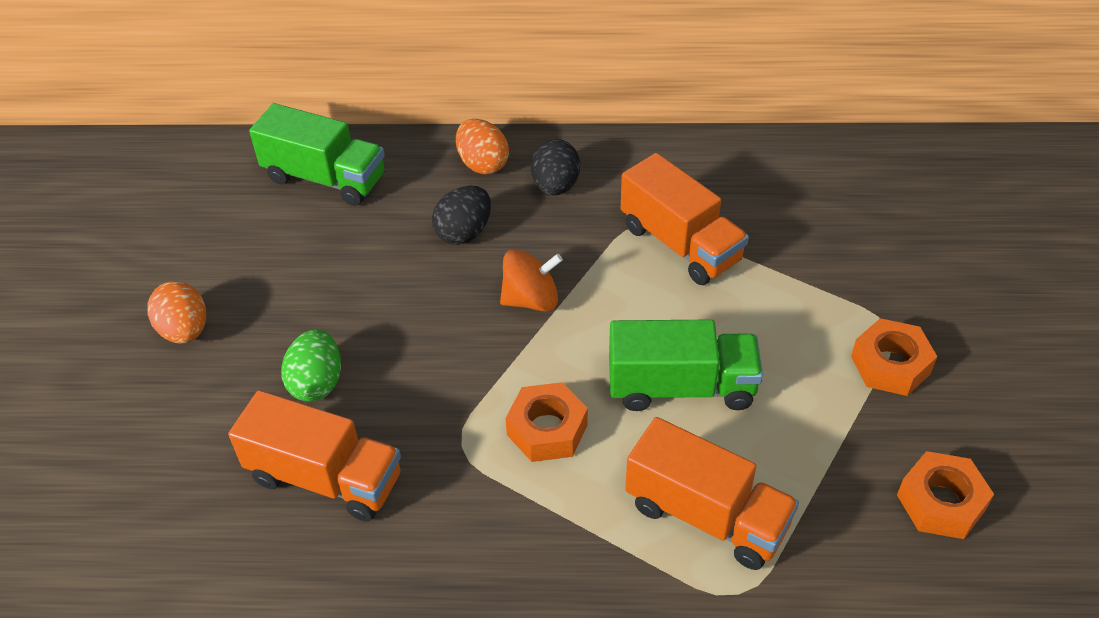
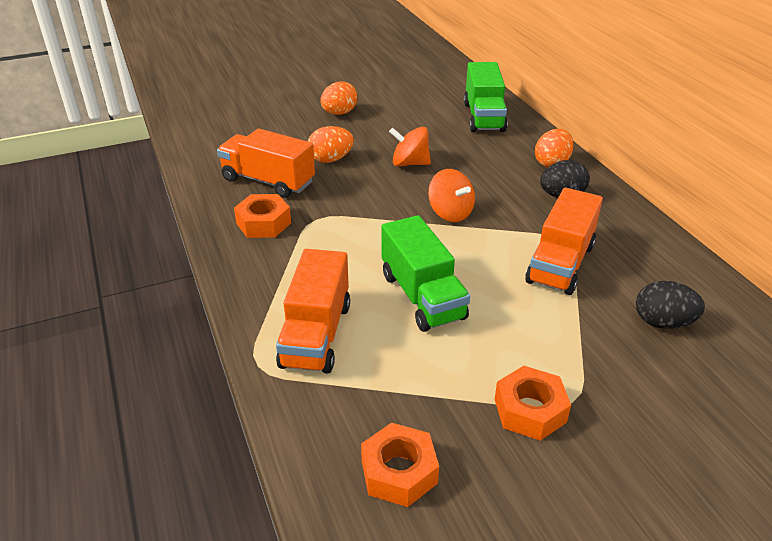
camera: 65 degrees right, 10 degrees down
(317, 383) = (330, 159): green egg -> orange egg
(325, 478) = (268, 181): orange truck -> orange truck turned 120 degrees clockwise
(389, 298) = (410, 163): none -> orange spinning top
(464, 233) = (485, 173): black egg -> black egg (662, 323)
(547, 429) = (347, 247): orange nut -> orange nut (263, 223)

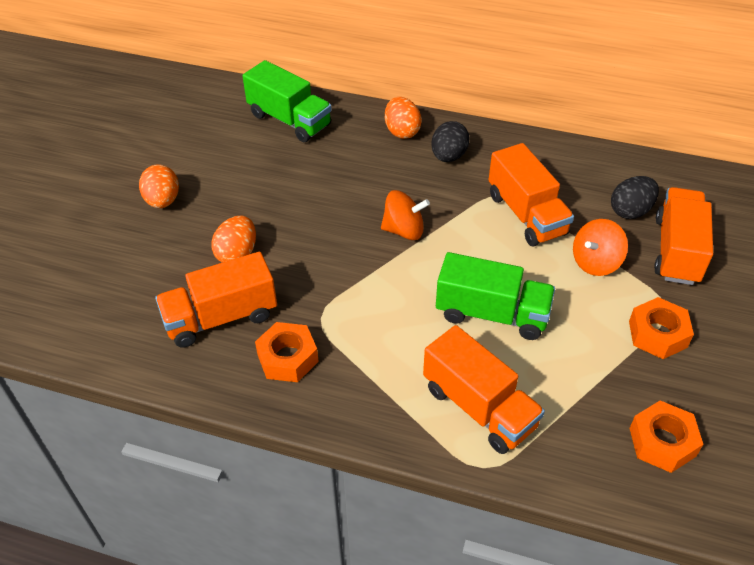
camera: 50 degrees left, 10 degrees up
(410, 163) = (305, 208): orange spinning top -> orange spinning top (595, 262)
(659, 377) = (676, 250): none -> orange truck

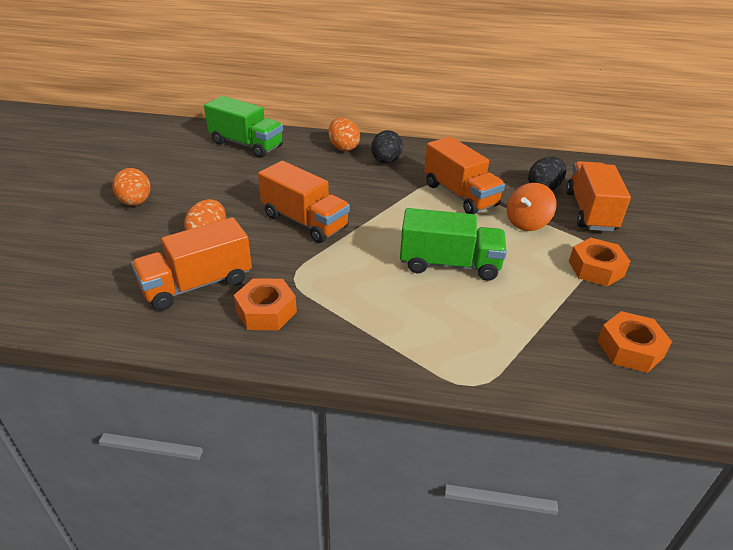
camera: 10 degrees left, 10 degrees down
(404, 230) = (358, 211): orange spinning top -> none
(479, 407) = (456, 336): orange truck -> orange truck (304, 221)

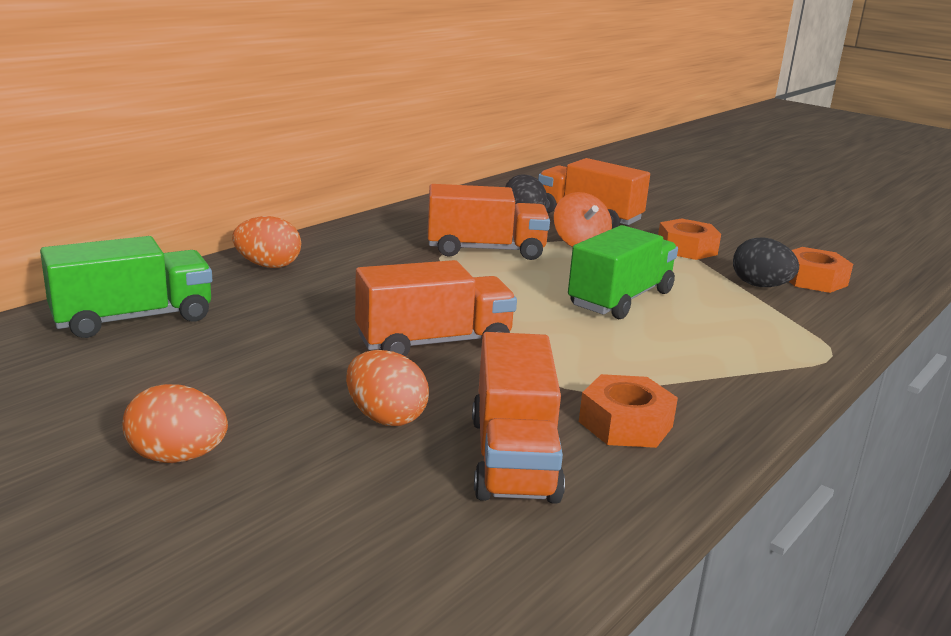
camera: 60 degrees left, 15 degrees down
(386, 161) = (348, 257): black egg -> black egg (760, 286)

